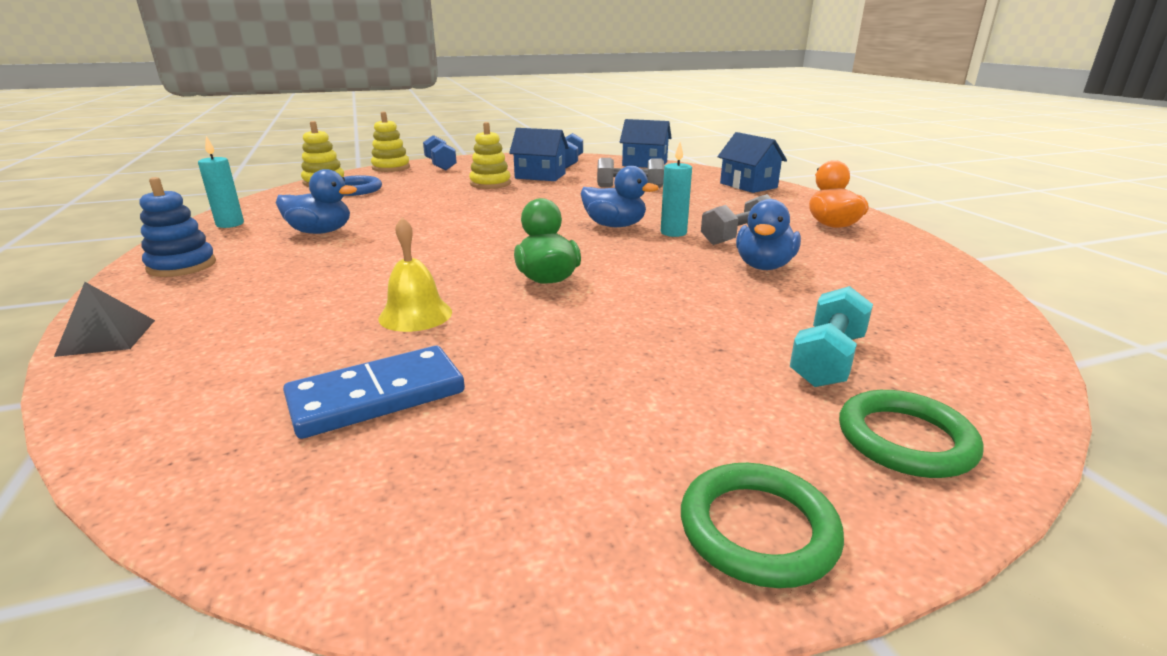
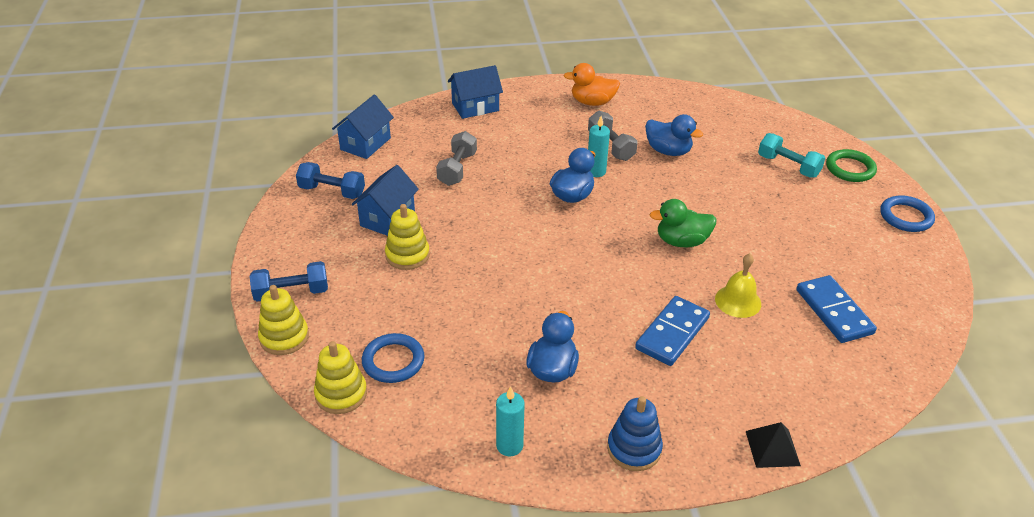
camera: 80 degrees left, 15 degrees up
(357, 278) = (672, 333): none -> blue domino
(758, 529) = (906, 217): green ring -> blue ring

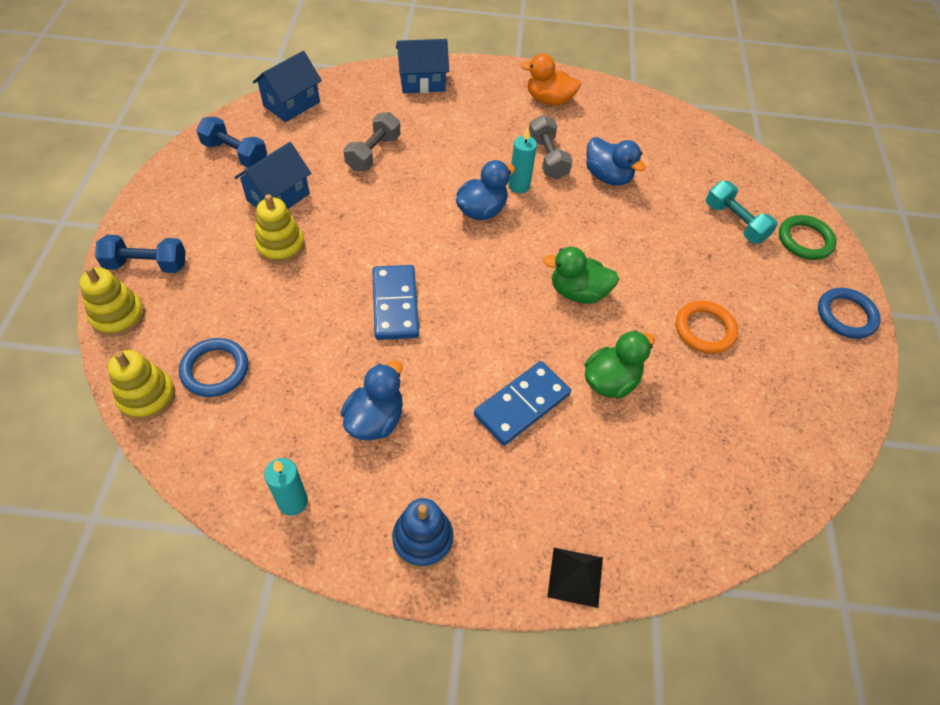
camera: 10 degrees right, 15 degrees up
(738, 301) = (610, 381): yellow bell -> green duck
(798, 248) = (705, 329): none -> orange ring
(834, 311) = (714, 419): blue domino -> blue domino (395, 304)

